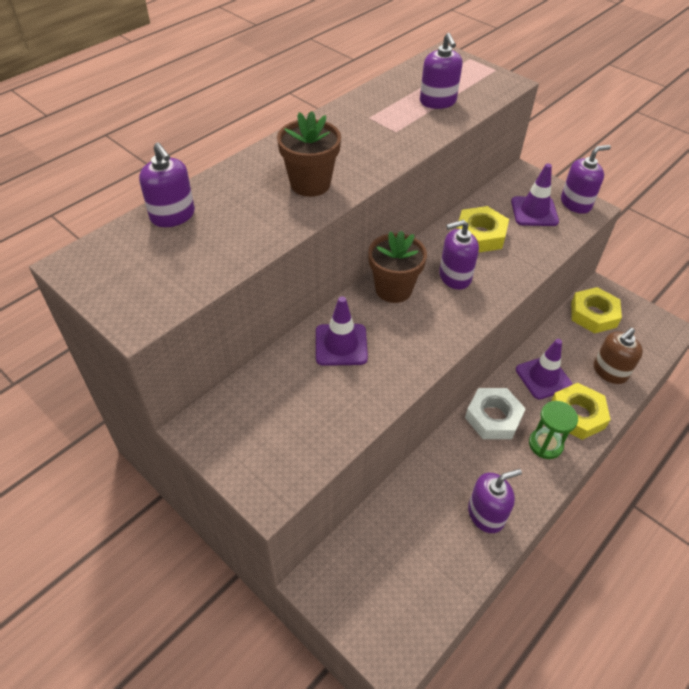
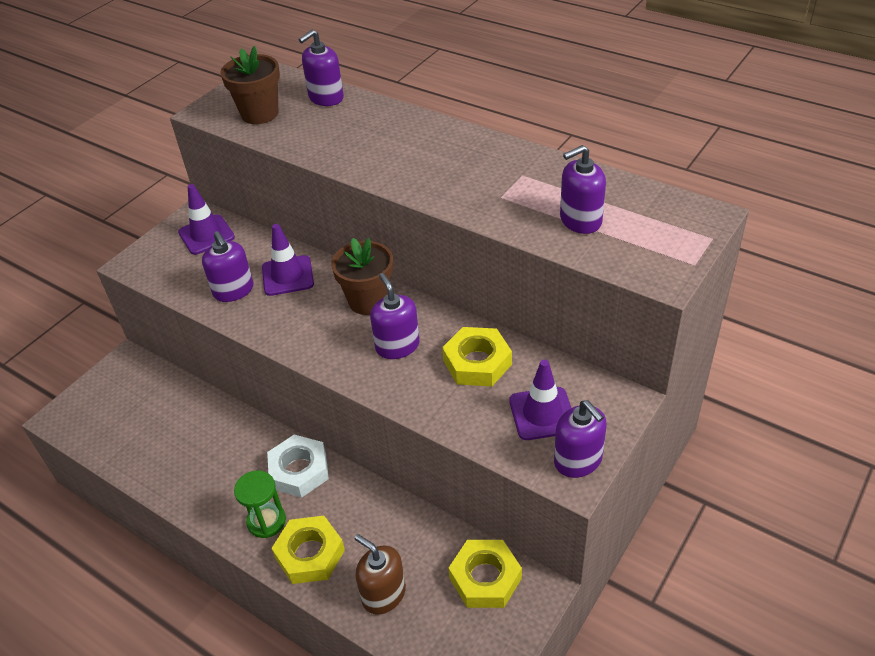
camera: 85 degrees right, 5 degrees down
(310, 184) = (387, 157): brown flower pot -> brown flower pot (260, 114)
(486, 514) = (183, 471): purple soap dispenser -> purple soap dispenser (233, 290)
(543, 377) = (363, 518): purple traffic cone -> purple traffic cone (206, 235)

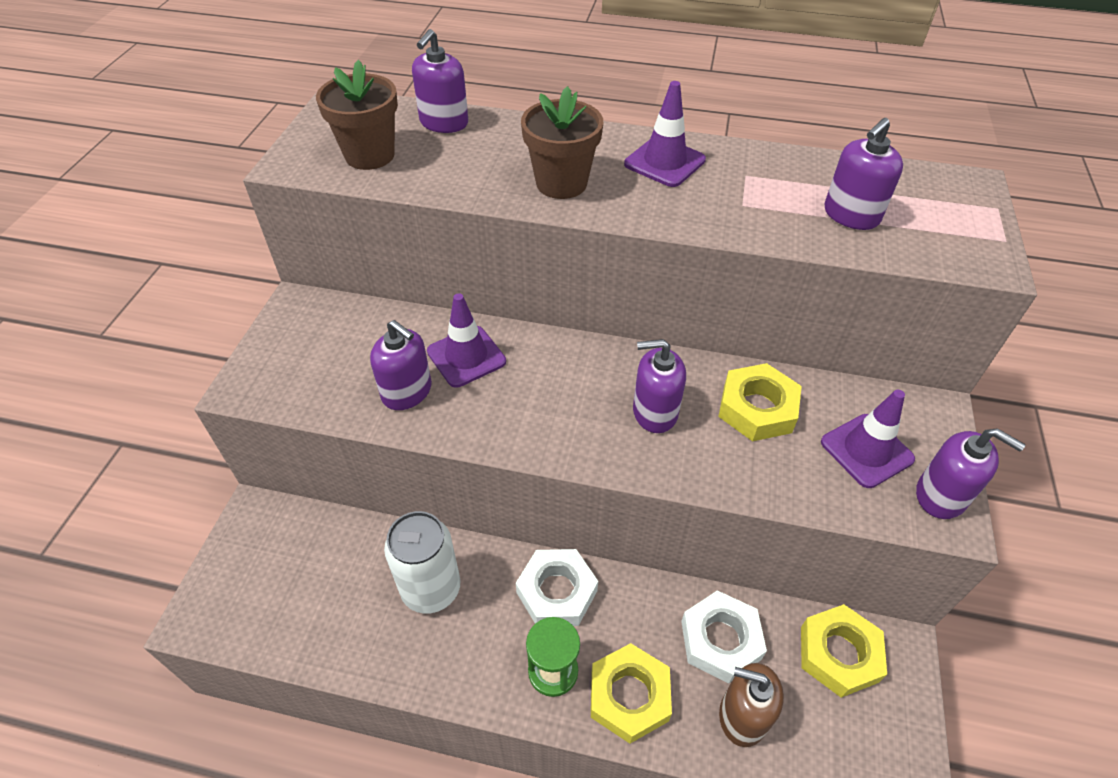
camera: 25 degrees left, 5 degrees up
(206, 235) = (327, 327): purple traffic cone -> purple traffic cone (664, 162)
(214, 443) = (431, 589): none -> white can
(368, 301) = (585, 364): brown flower pot -> brown flower pot (561, 183)
(397, 346) = (654, 412): purple soap dispenser -> purple soap dispenser turned 45 degrees counterclockwise
(399, 539) = (720, 640): none -> white nut

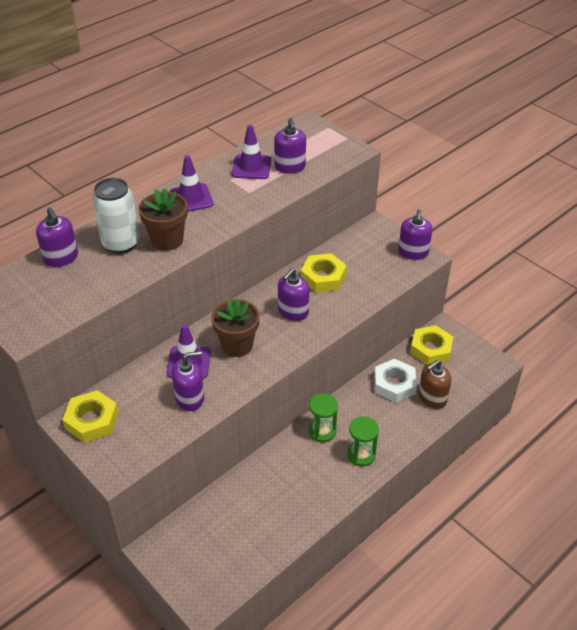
camera: 55 degrees left, 5 degrees down
(369, 155) = (57, 299): brown flower pot -> brown flower pot (237, 345)
(431, 589) = (277, 483): white can -> white can (121, 243)
(557, 592) = (322, 431): white nut -> green hourglass
(629, 696) = (394, 432): yellow nut -> yellow nut (92, 420)
(866, 450) = (375, 258): purple traffic cone -> purple traffic cone (251, 167)
(941, 495) = (413, 252): purple soap dispenser -> purple soap dispenser turned 120 degrees clockwise

